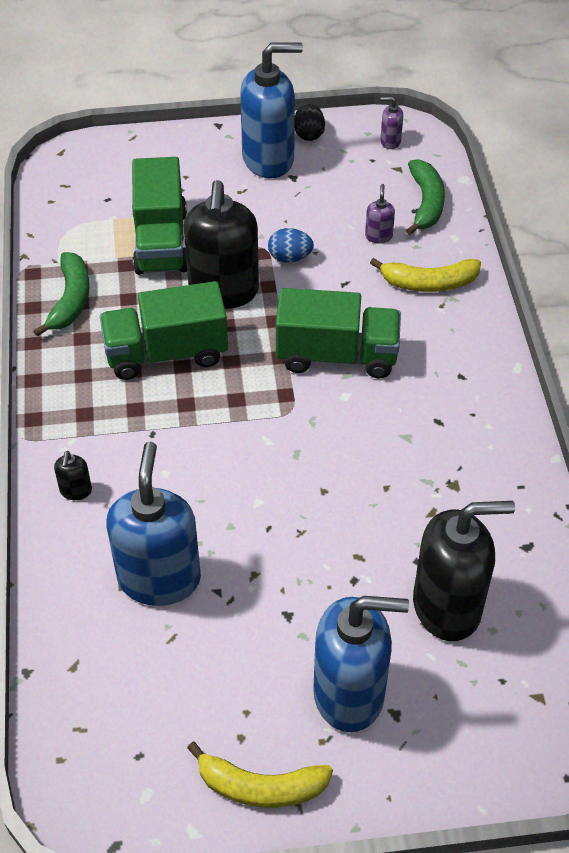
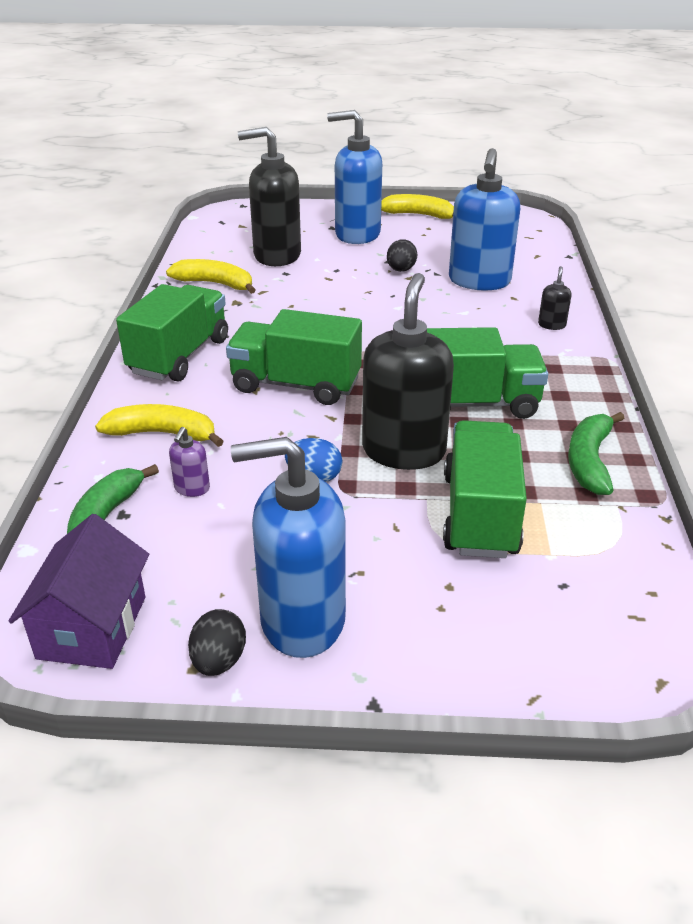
camera: 170 degrees left, 15 degrees down
(266, 592) = (401, 270): none -> black egg
(390, 141) = (92, 627): purple soap dispenser -> purple house
(468, 380) = (179, 356): none -> green truck
(497, 521) = (215, 284): none -> yellow banana

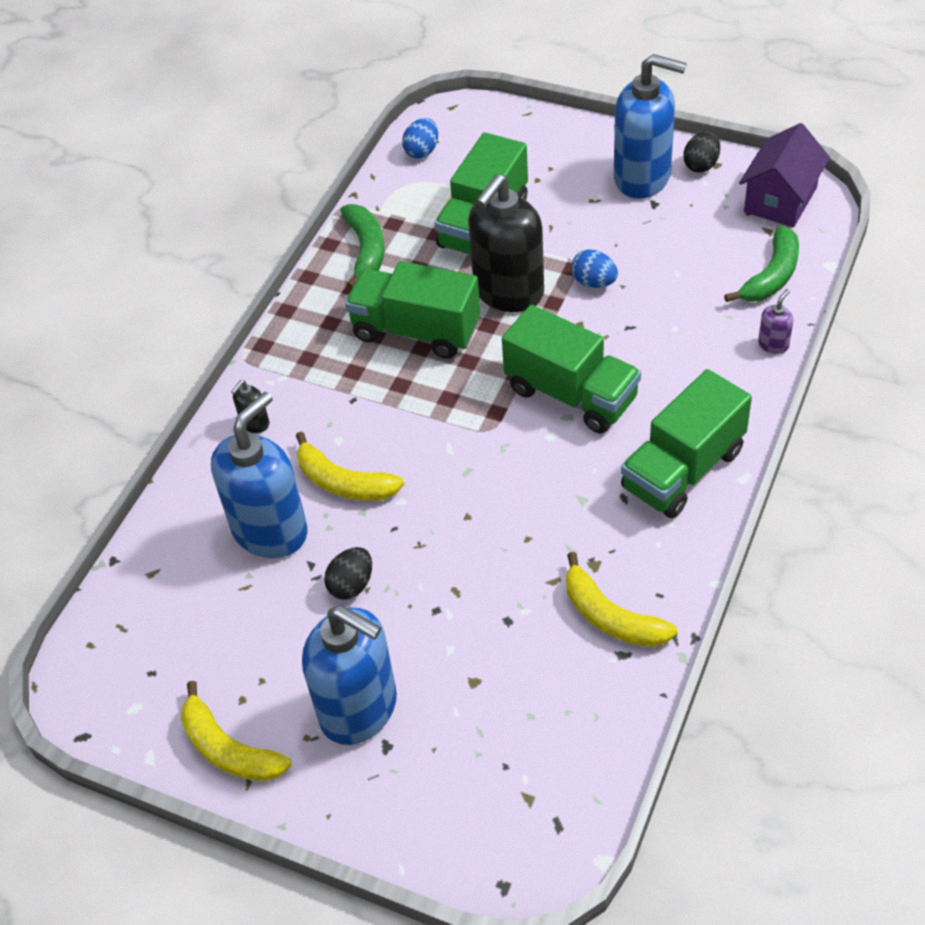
camera: 155 degrees left, 15 degrees up
(163, 434) = (714, 358): yellow banana -> yellow banana (343, 482)
(192, 488) = (697, 292): purple soap dispenser -> purple soap dispenser (773, 344)
(276, 256) = (504, 674): black soap dispenser -> none
(589, 461) = (366, 250): green banana -> green banana turned 45 degrees counterclockwise
(637, 595) = (422, 151): none -> blue egg

